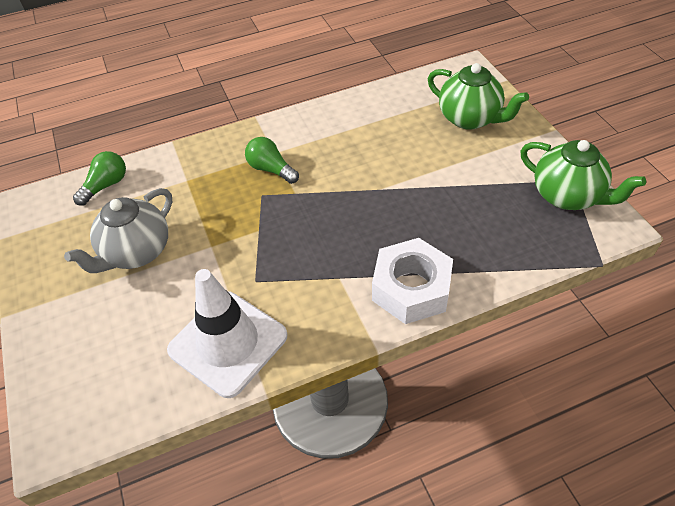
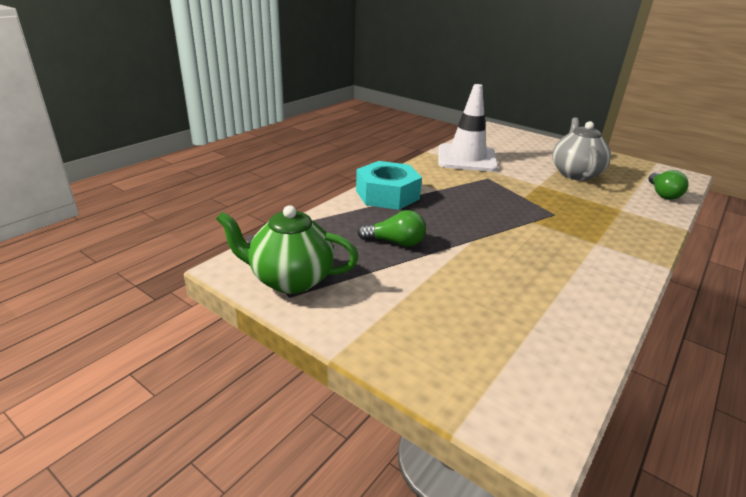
camera: 145 degrees right, 20 degrees down
(271, 169) = (577, 230): green light bulb -> green light bulb (395, 242)
(411, 288) = (387, 195): white nut -> turquoise nut
(470, 118) = (453, 337): green teapot -> none

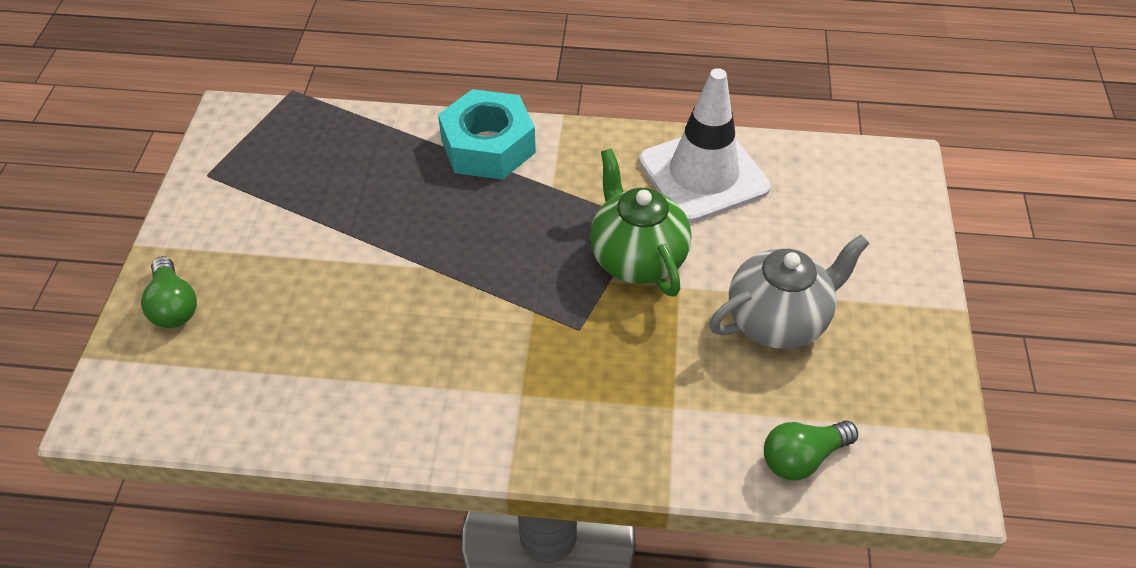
camera: 60 degrees right, 20 degrees up
(290, 279) = (234, 161): green teapot -> green teapot (636, 258)
(395, 242) = (366, 203): green light bulb -> green light bulb (174, 306)

